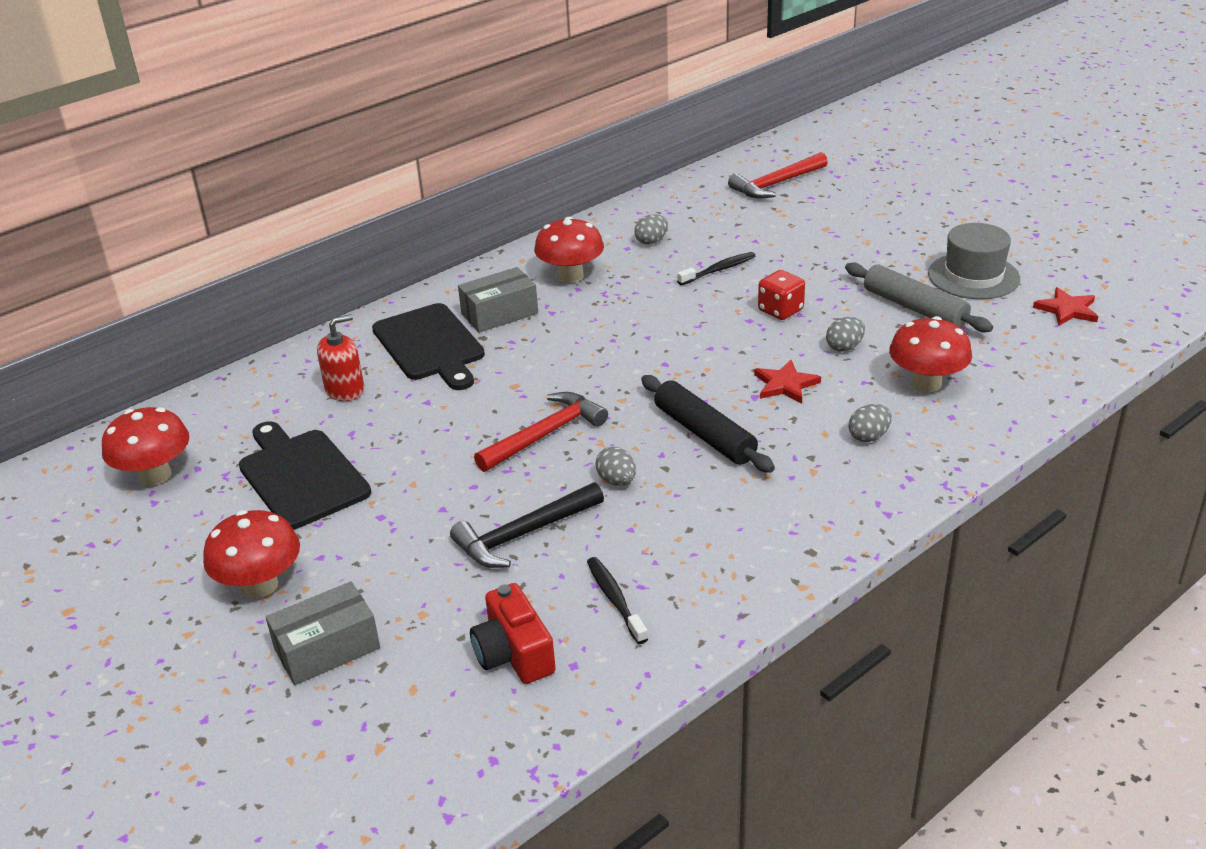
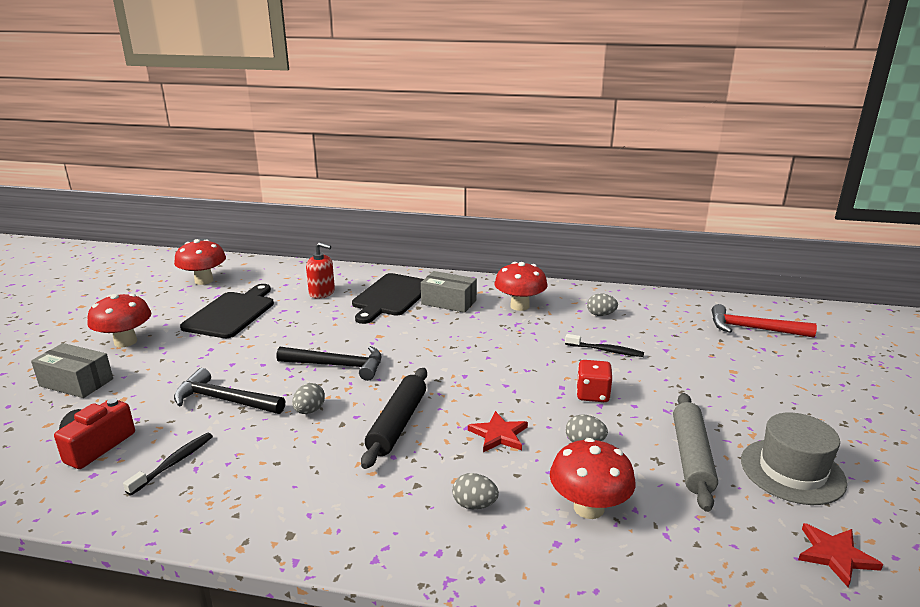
camera: 50 degrees right, 10 degrees down
(545, 434) = (337, 365): red hammer -> black hammer

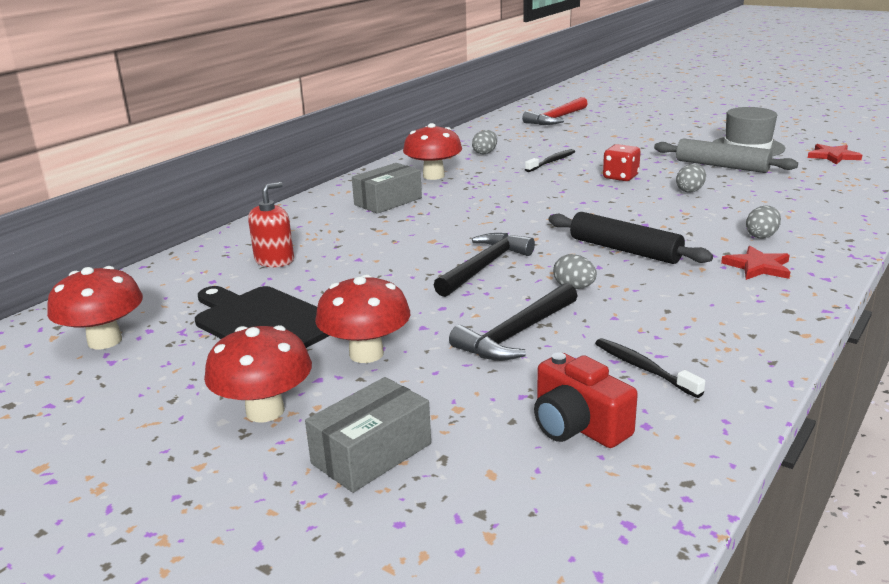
camera: 65 degrees left, 0 degrees up
(391, 297) = (338, 225): black cutting board -> none
(498, 435) = (664, 215): red star -> red star (758, 267)
(588, 508) = (774, 202): red mushroom -> red mushroom (366, 354)

